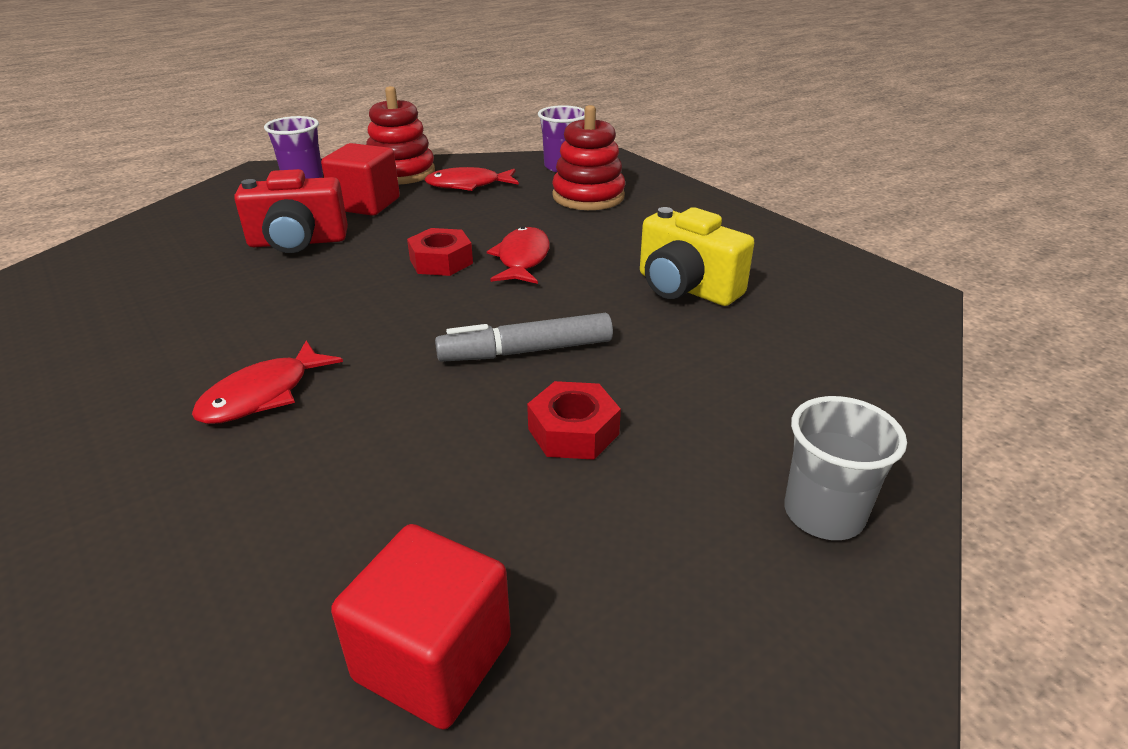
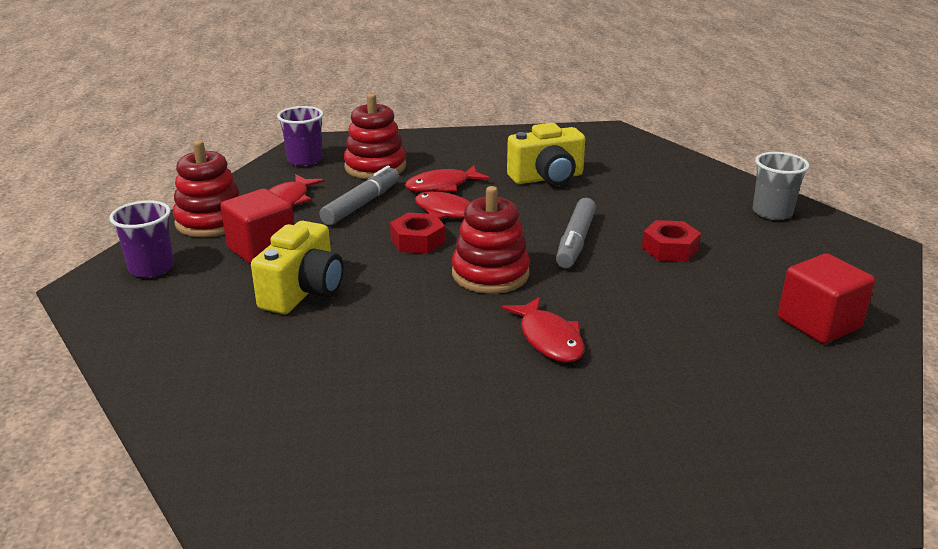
camera: 60 degrees left, 5 degrees down
(298, 242) = (303, 291): red camera -> yellow camera
(396, 319) = (490, 274): none -> red stacking toy
(496, 215) = (362, 204): none -> grey marker
(584, 237) = (442, 186): none -> red fish

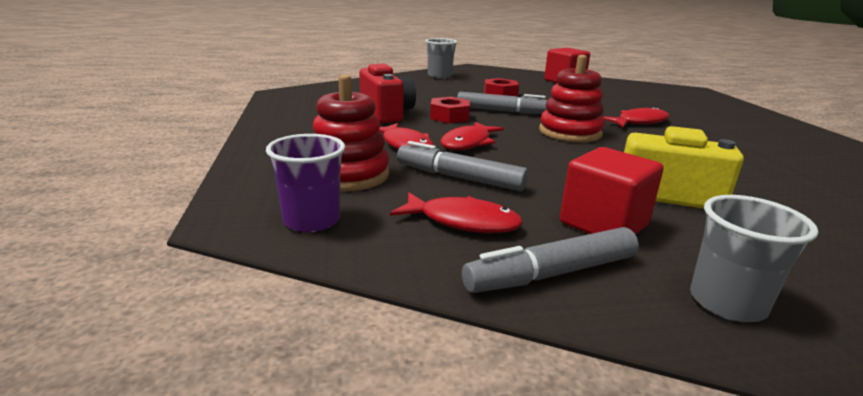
camera: 95 degrees left, 5 degrees down
(151, 268) = (727, 303): purple cup -> grey cup
(211, 221) = (551, 274): red stacking toy -> grey marker
(417, 241) = (531, 153): red nut -> red nut (449, 117)
(547, 178) = (386, 113): yellow camera -> red camera

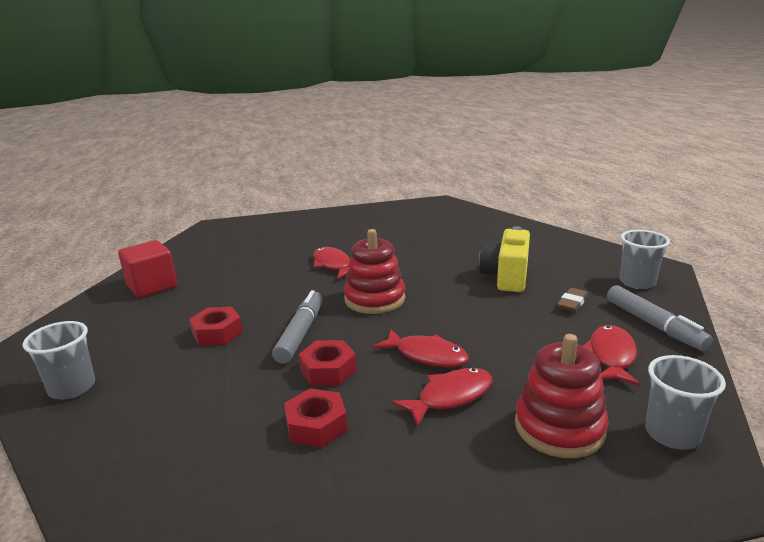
camera: 90 degrees left, 0 degrees up
(312, 220) = (672, 434): purple cup -> grey cup
(386, 113) = (316, 425): red camera -> red nut
(459, 178) = (526, 359): grey marker -> none
(603, 224) = (572, 303): red cube -> brown eraser

